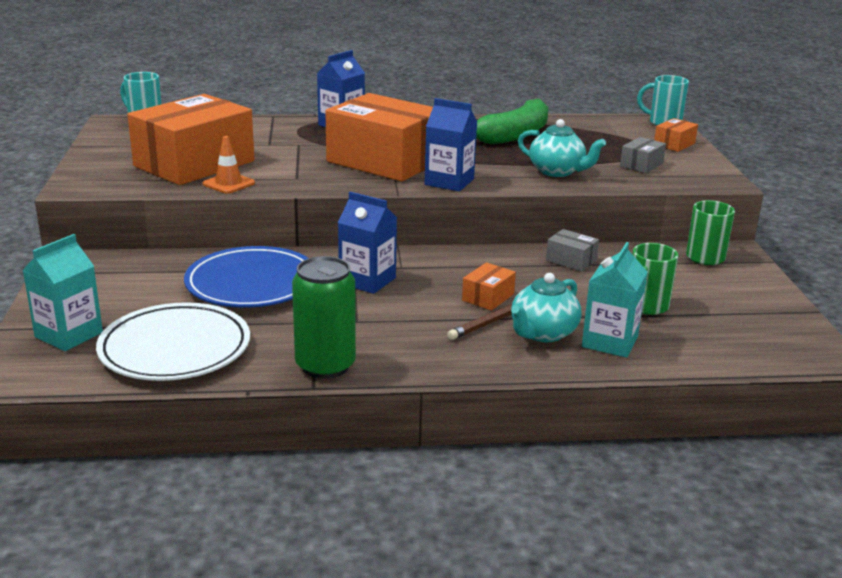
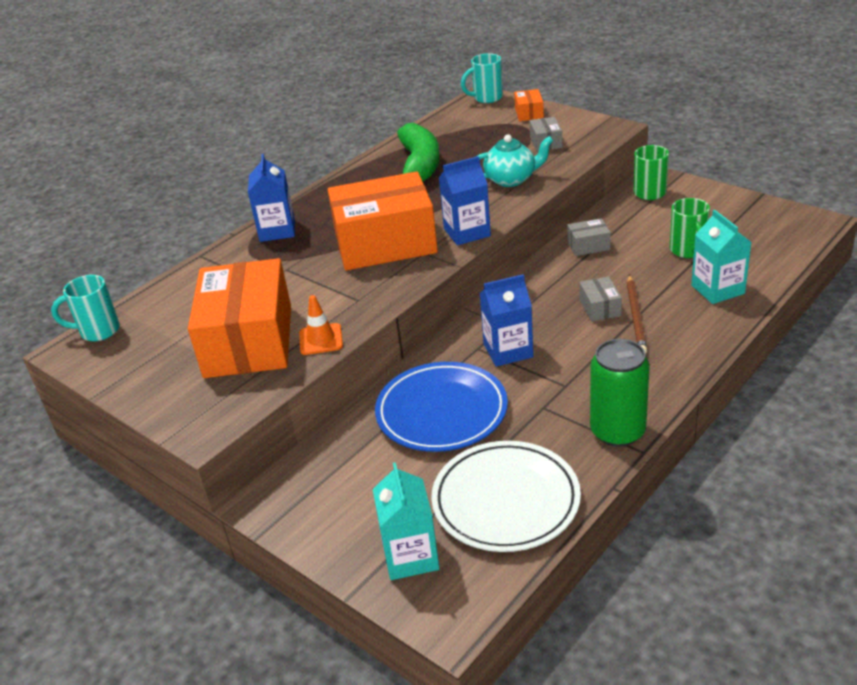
camera: 40 degrees left, 10 degrees up
(488, 297) = (600, 308): orange box -> grey box
(543, 333) = (677, 310): turquoise teapot -> none

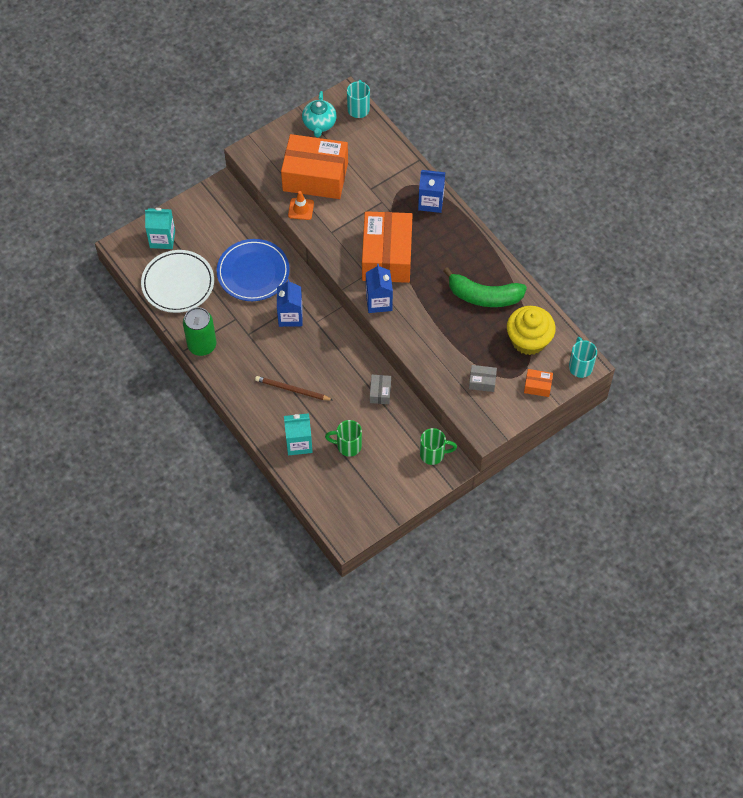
camera: 100 degrees right, 25 degrees up
(469, 129) = (528, 340): none -> yellow cupcake
(511, 179) = (436, 344): turquoise teapot -> turquoise teapot (319, 124)
(600, 308) = (309, 374): grey box -> none

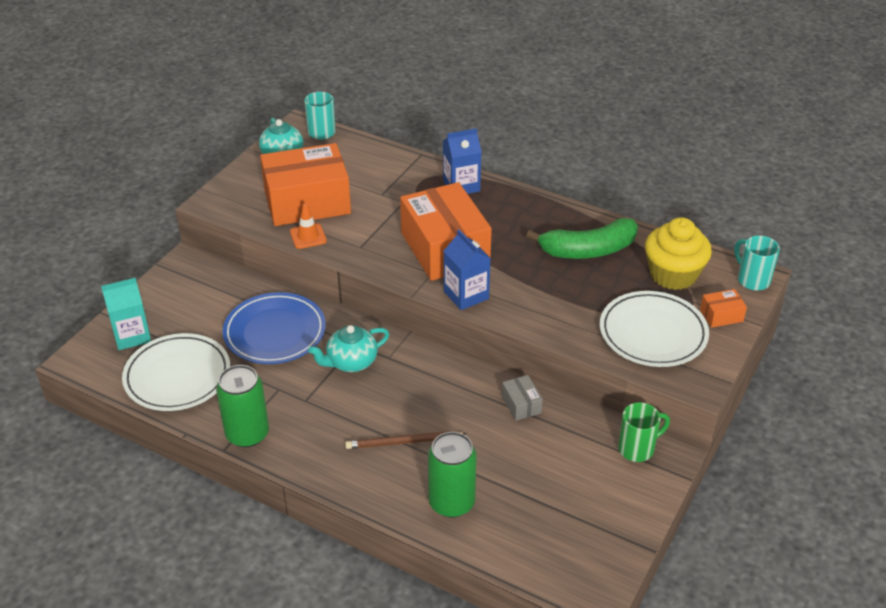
camera: 25 degrees left, 20 degrees down
(290, 316) = (351, 362): blue carton -> turquoise teapot
(299, 443) = (451, 502): turquoise carton -> green can
(348, 446) = (520, 481): green mug -> none
(482, 381) = (653, 333): grey box -> white plate

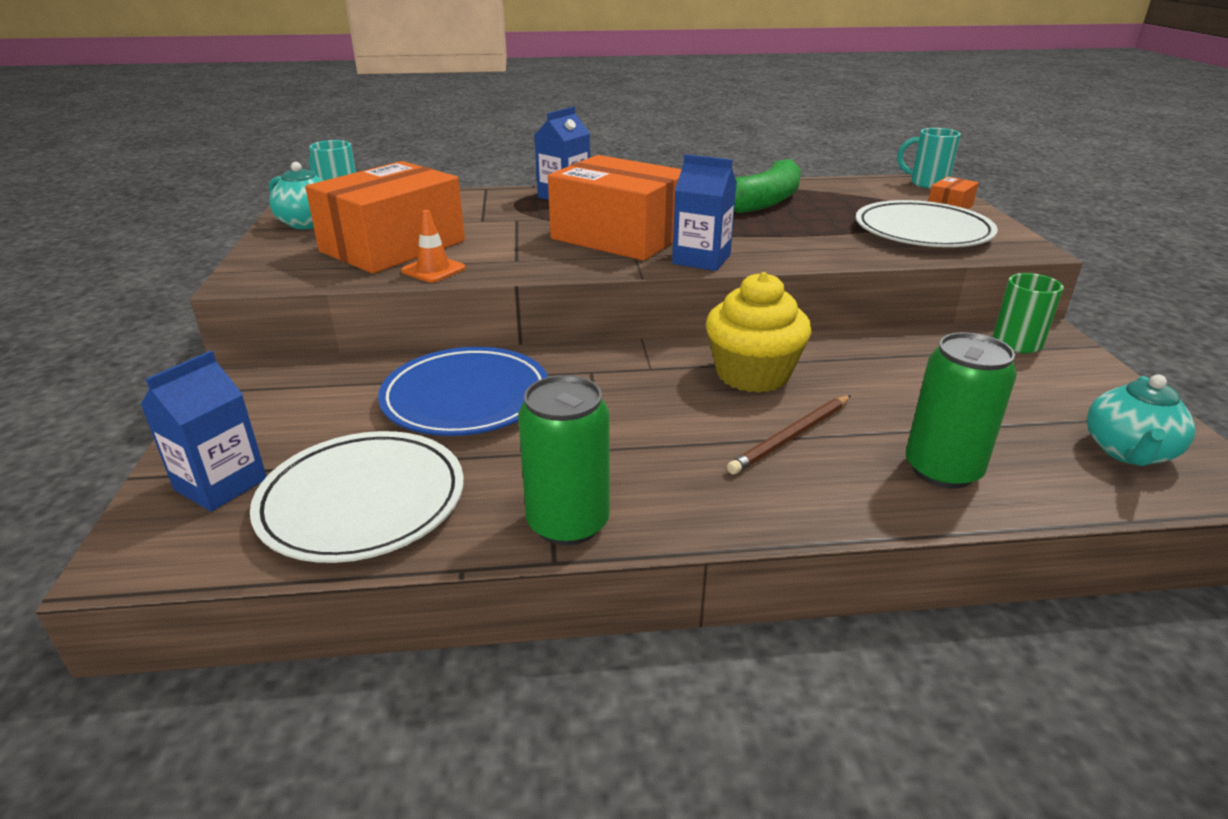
camera: 35 degrees left, 10 degrees down
(132, 335) = (221, 484): turquoise carton -> blue carton
(351, 362) = (611, 389): turquoise teapot -> turquoise teapot (1128, 452)
(521, 404) = (856, 352): grey box -> none
(673, 274) = (862, 196): yellow cupcake -> yellow cupcake (752, 374)

